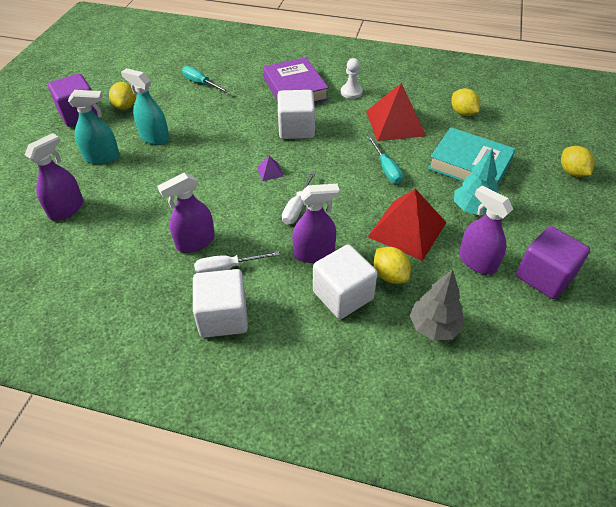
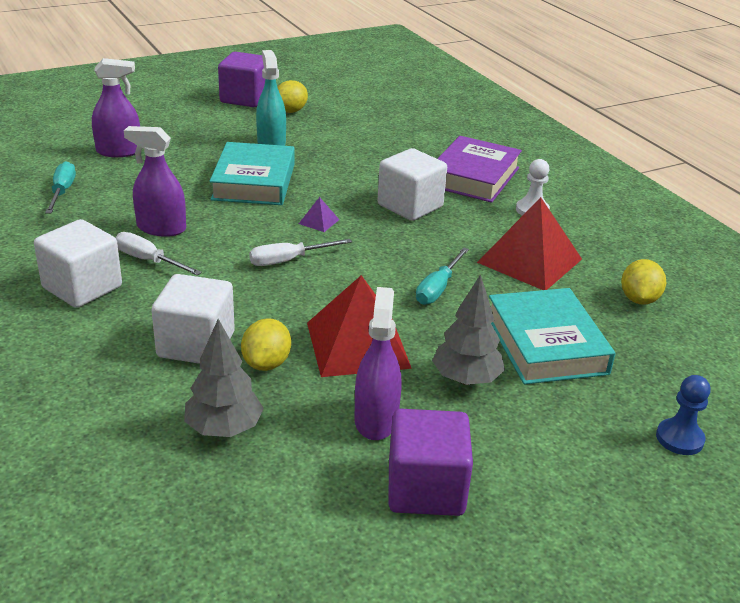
camera: 45 degrees right, 15 degrees down
(102, 157) = (206, 134): turquoise spray bottle -> none
(191, 171) = (254, 182): none -> turquoise book
(201, 83) = (388, 127): turquoise screwdriver -> turquoise screwdriver (62, 192)
(314, 253) = (235, 300): purple spray bottle -> none
(472, 209) = (466, 379): turquoise tree -> grey tree
(572, 172) = (679, 438): yellow lemon -> blue pawn

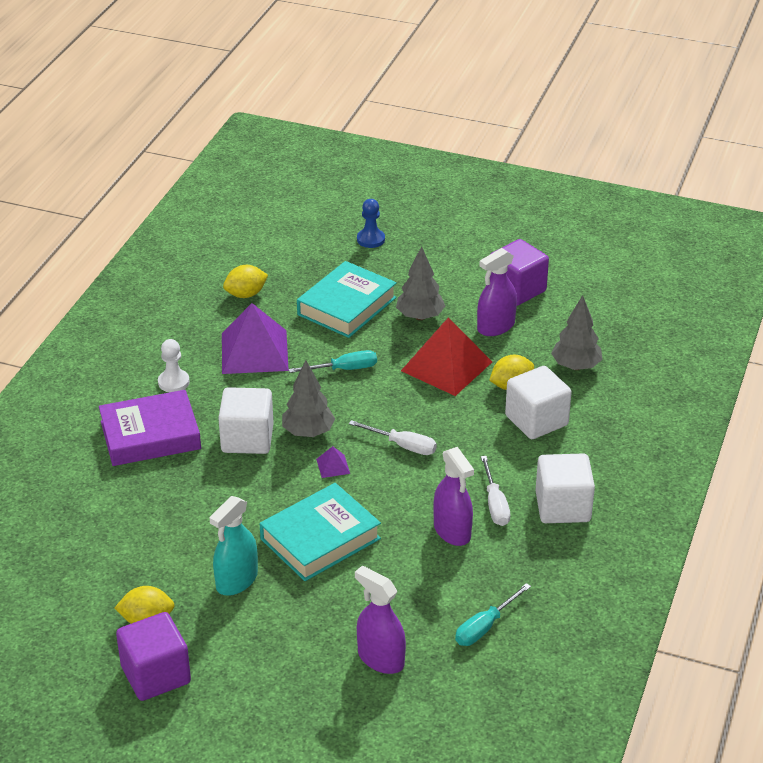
camera: 130 degrees left, 5 degrees up
(377, 231) = (308, 432): none -> grey tree
(530, 260) = (254, 351): red pyramid -> purple pyramid

